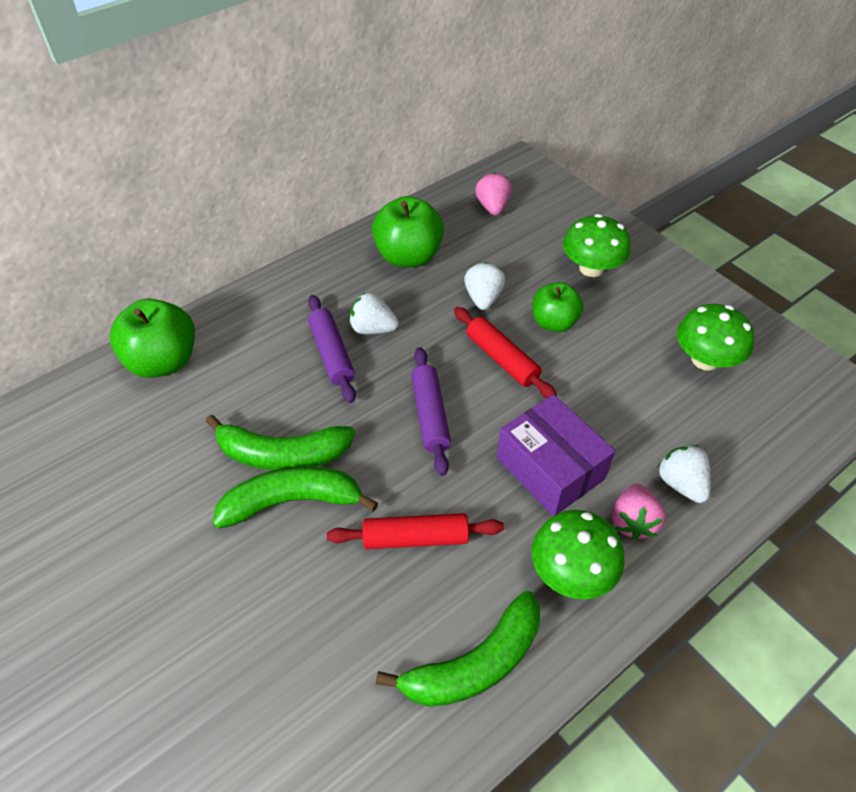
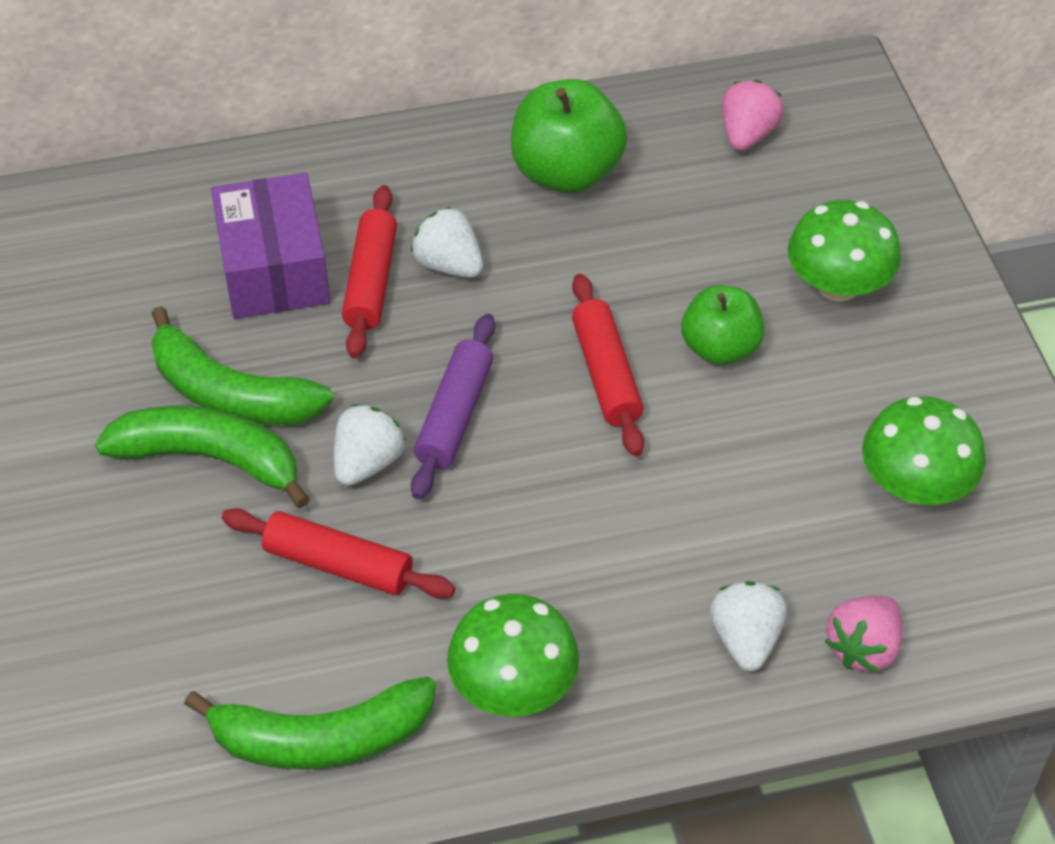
camera: 25 degrees right, 0 degrees up
(163, 361) = (144, 212): green apple -> none
(331, 354) = (370, 281): purple rolling pin -> red rolling pin
(483, 298) = (637, 275): white strawberry -> white strawberry (367, 463)
(550, 468) = (574, 548): purple box -> purple box (274, 269)
(632, 521) = (640, 659): pink strawberry -> pink strawberry (863, 648)

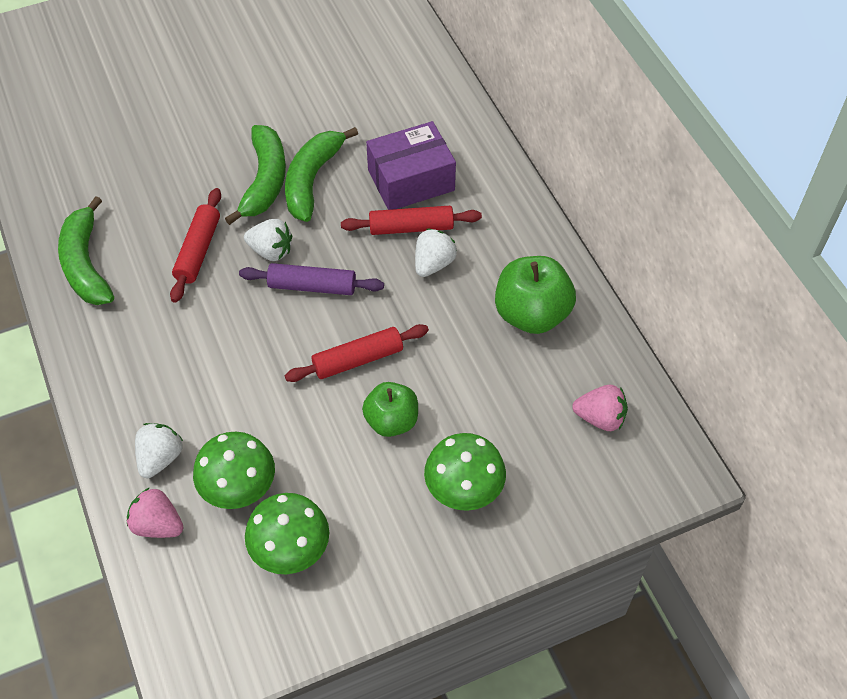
camera: 80 degrees right, 5 degrees up
(513, 687) = (121, 344): green mushroom -> green mushroom (238, 487)
(745, 639) = (160, 458): white strawberry -> white strawberry turned 60 degrees counterclockwise

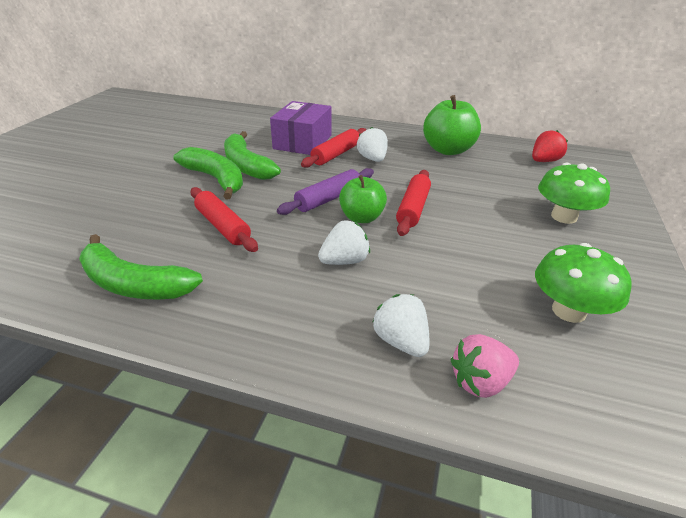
camera: 50 degrees left, 20 degrees down
(238, 487) = (478, 309): green mushroom -> none
(271, 251) = (274, 200): white strawberry -> white strawberry (344, 261)
(391, 421) = (480, 218): green apple -> green apple (362, 218)
(600, 418) = (544, 161): pink strawberry -> red strawberry

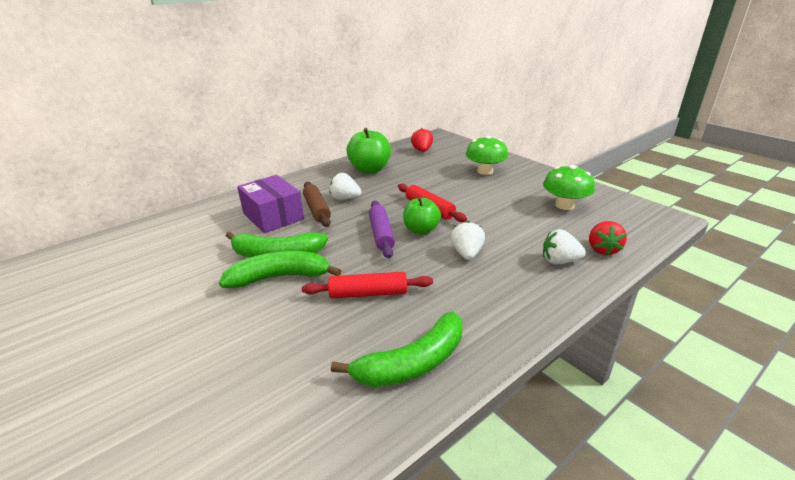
camera: 55 degrees left, 5 degrees down
(336, 154) = (317, 209): red rolling pin -> brown rolling pin
(480, 382) = (602, 249): pink strawberry -> red strawberry

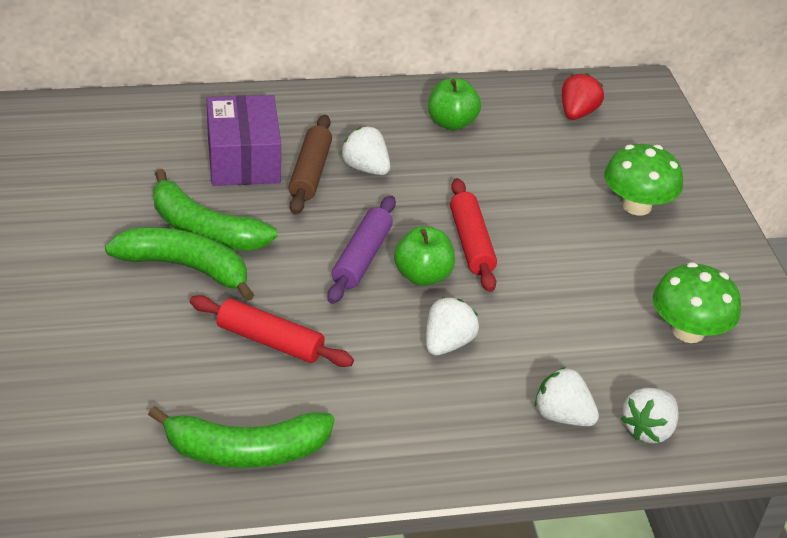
camera: 25 degrees right, 10 degrees up
(370, 170) = (451, 123): green apple -> green apple, size x0.66
(602, 249) = (648, 429): red strawberry -> white strawberry

